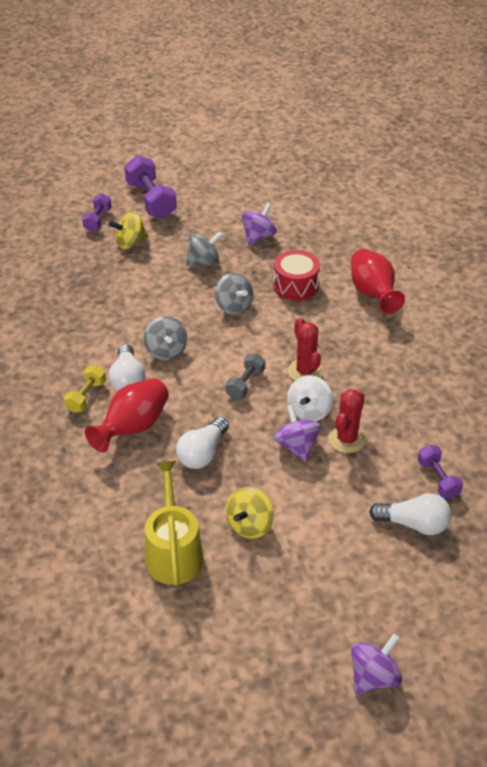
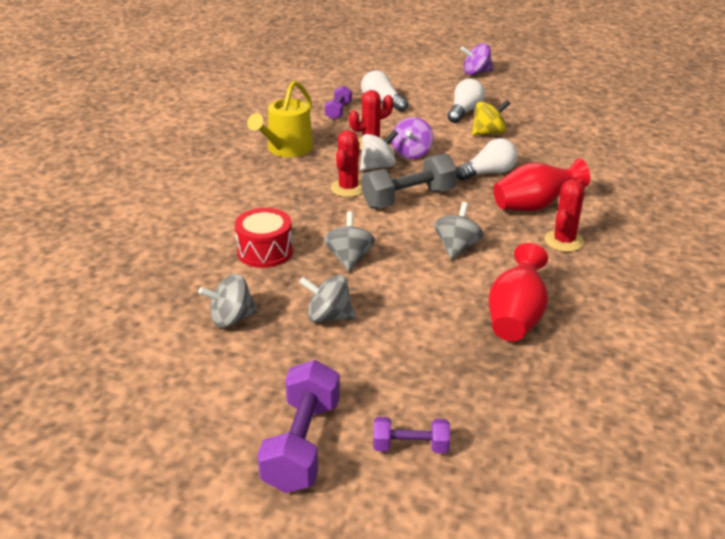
camera: 145 degrees left, 10 degrees down
(86, 396) = (564, 241): yellow dumbbell -> red cactus
(98, 220) = (410, 446): purple dumbbell -> purple dumbbell turned 45 degrees clockwise
(127, 379) = (514, 239): white light bulb -> white light bulb (464, 111)
(130, 243) = (394, 384): yellow spinning top -> none
(173, 552) = (553, 139): yellow watering can -> yellow watering can (287, 149)
(245, 383) = (408, 199): grey dumbbell -> grey dumbbell, size x1.77
(258, 237) = (231, 319): purple spinning top -> grey spinning top
(373, 294) = (206, 216): red vase -> red vase (516, 317)

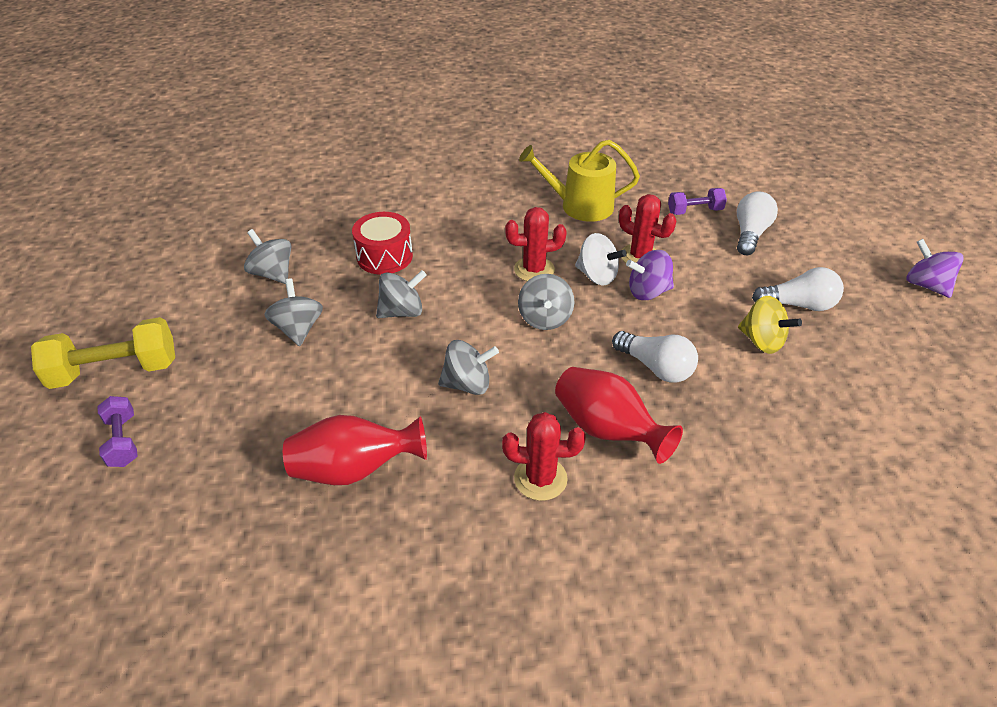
camera: 65 degrees right, 10 degrees up
(302, 444) = (115, 371): purple dumbbell -> yellow dumbbell
(408, 199) = (545, 318): grey dumbbell -> grey spinning top

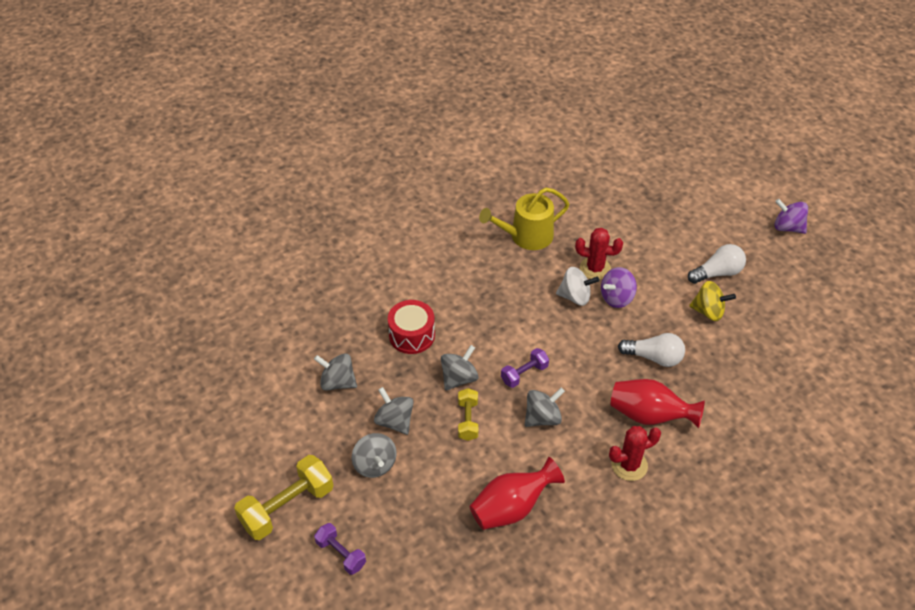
camera: 25 degrees left, 5 degrees up
(378, 356) = (468, 420): none -> yellow dumbbell
(534, 270) = (528, 307): red cactus -> none
(545, 318) = (561, 346): grey spinning top -> grey spinning top (375, 464)
(694, 211) = (610, 213): purple dumbbell -> purple dumbbell (524, 374)
(750, 234) = (658, 221): white light bulb -> none

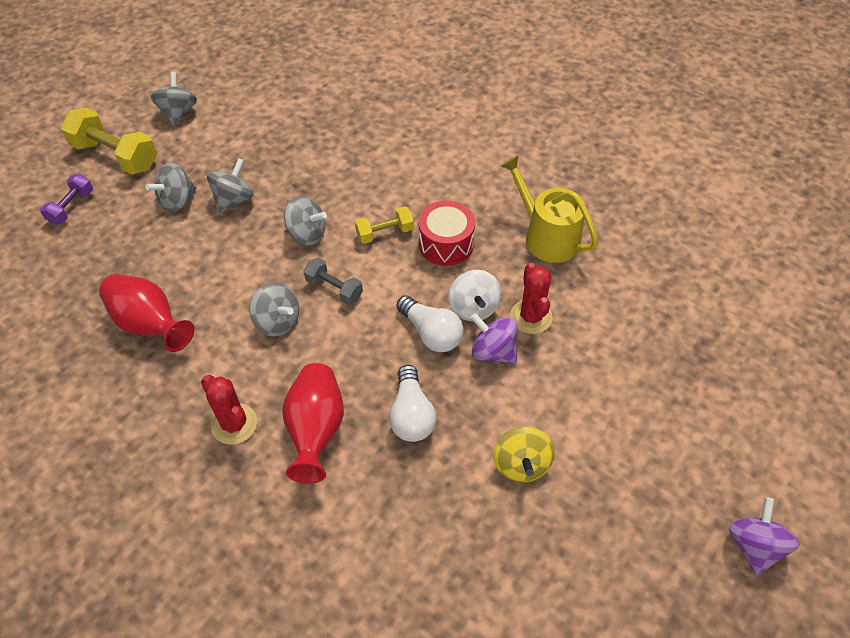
camera: 70 degrees right, 5 degrees up
(337, 382) = (268, 144): grey spinning top -> grey spinning top (178, 113)
(412, 335) = (350, 180): red drum -> red drum (446, 244)
(468, 420) = (253, 256): yellow dumbbell -> yellow dumbbell (385, 233)
(524, 374) = (334, 288): purple dumbbell -> grey dumbbell
(717, 273) = (600, 462): white light bulb -> white light bulb (431, 333)

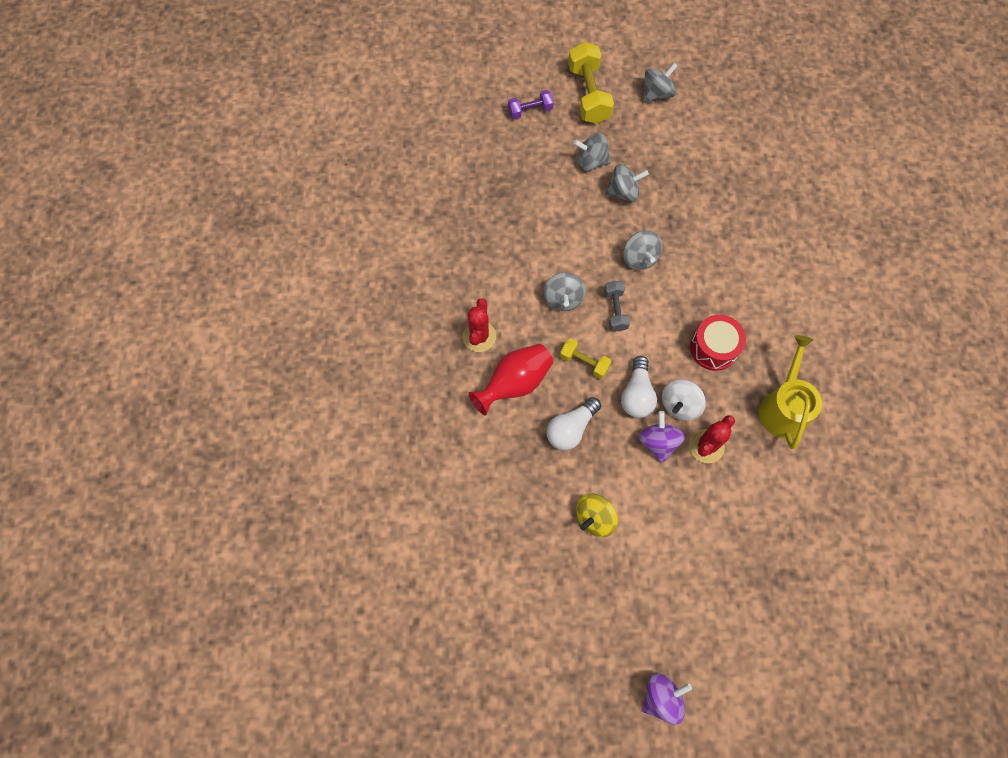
camera: 50 degrees right, 15 degrees up
(150, 324) = (497, 232): red vase -> none
(385, 233) = (685, 303): yellow dumbbell -> yellow dumbbell (584, 362)

